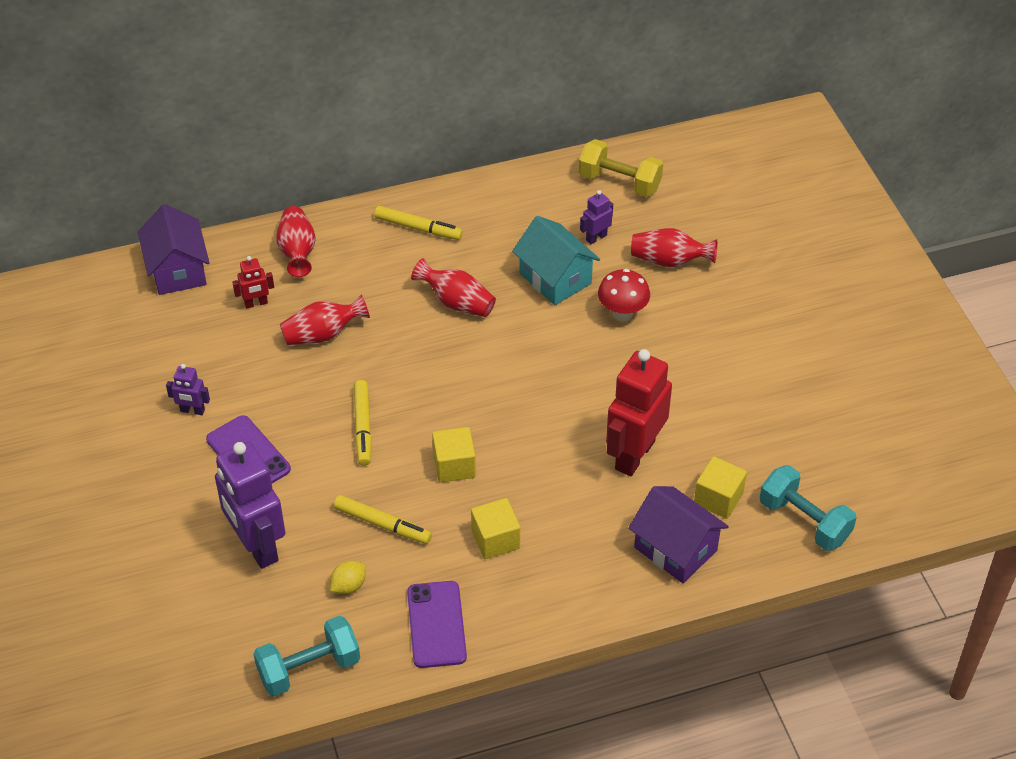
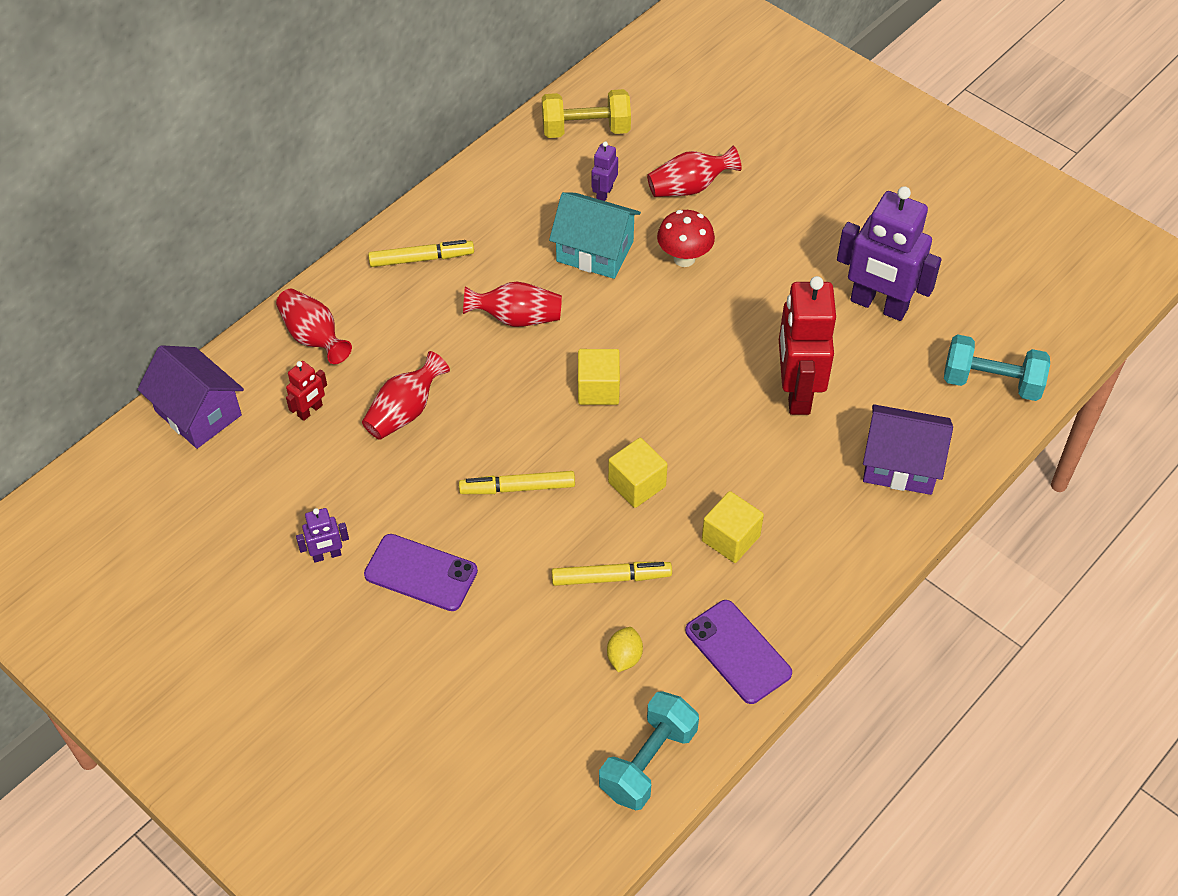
camera: 30 degrees left, 5 degrees up
(257, 546) = (501, 664): purple robot -> purple robot (878, 305)
(363, 427) = (517, 488): yellow marker -> yellow marker turned 120 degrees clockwise
(718, 498) = (902, 398): yellow cube -> yellow cube (598, 389)

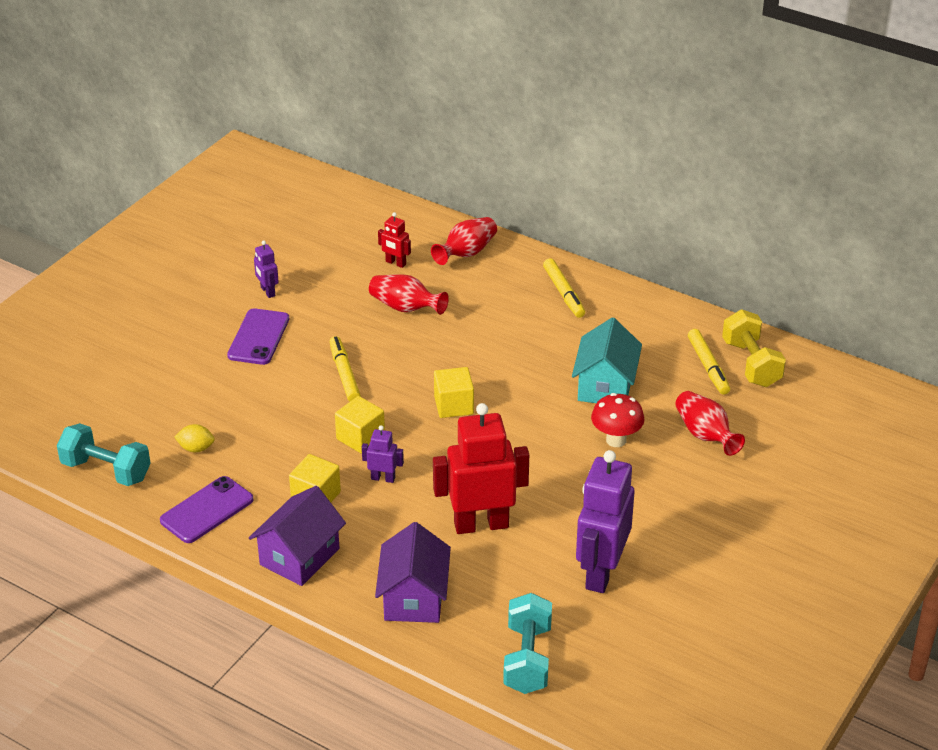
camera: 80 degrees right, 15 degrees down
(198, 413) = (381, 214): purple house -> purple house (299, 557)
(516, 318) = (516, 351): red vase -> none
(604, 194) = (676, 383): purple robot -> purple robot (383, 478)
(611, 578) = (268, 433): yellow marker -> yellow marker (708, 367)

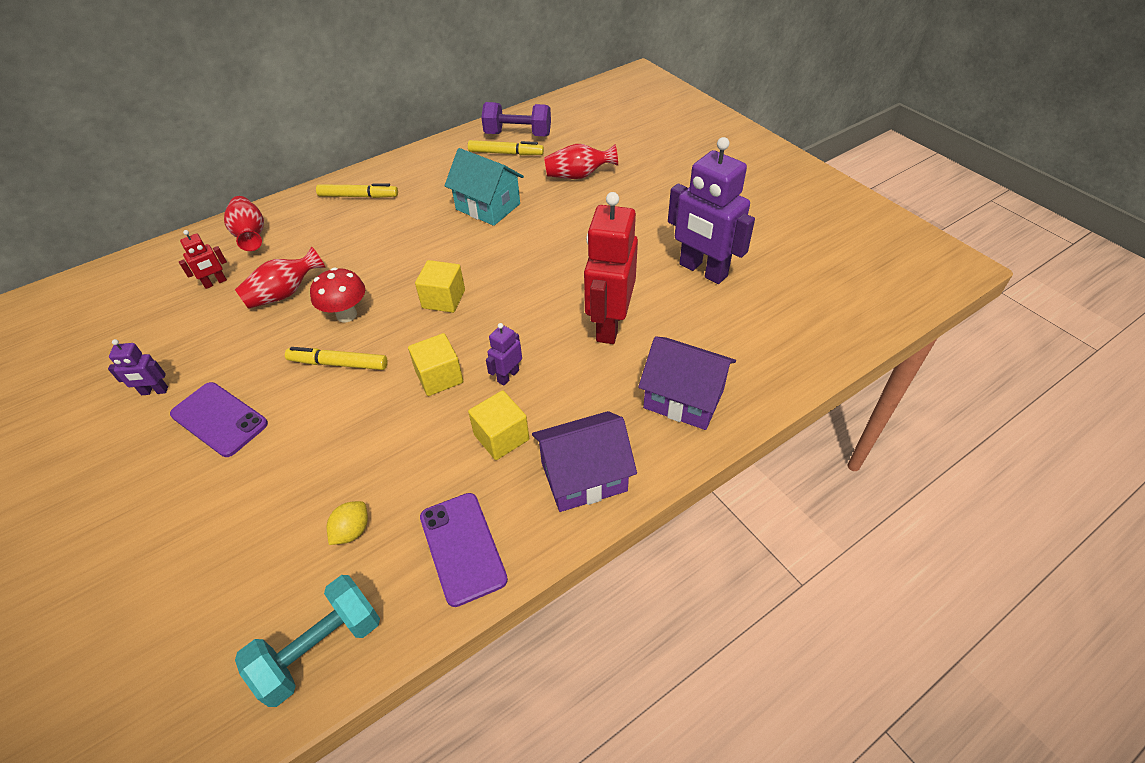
camera: 65 degrees left, 10 degrees up
(299, 557) = (583, 476): purple house -> purple house turned 75 degrees counterclockwise
(527, 659) = (789, 343): turquoise dumbbell -> none
(616, 440) = (554, 219): red mushroom -> red mushroom (346, 315)
(751, 364) = (518, 134): yellow dumbbell -> purple dumbbell

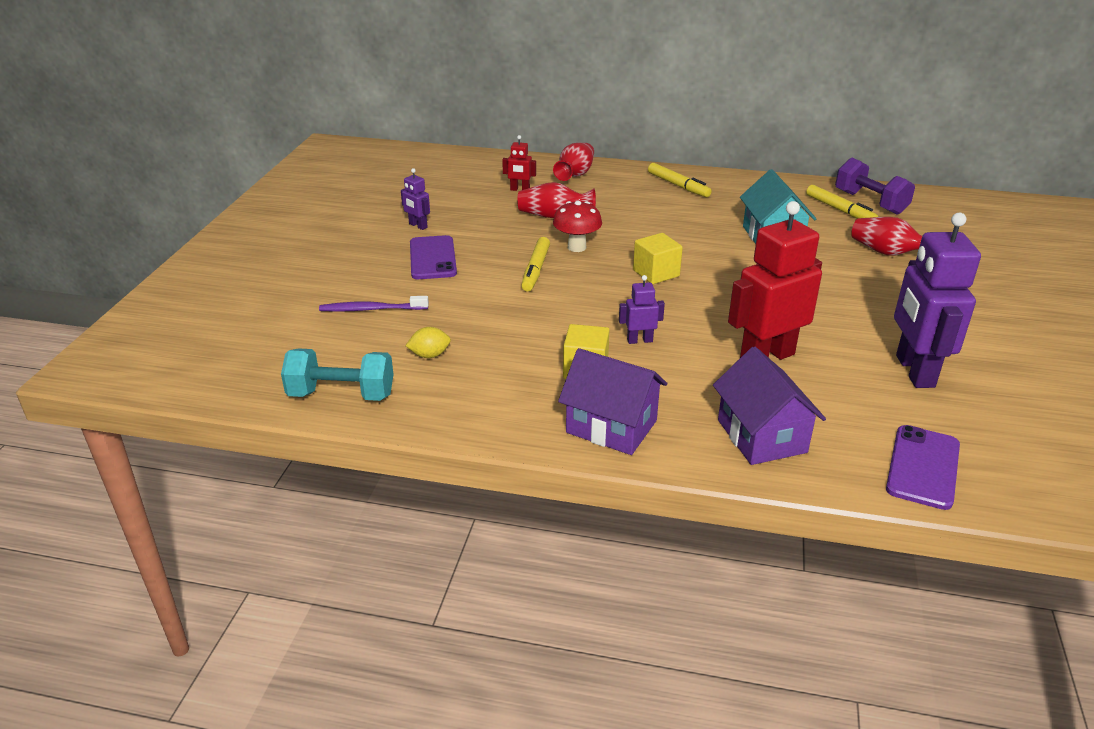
camera: 45 degrees right, 15 degrees down
(226, 526) = (371, 309): none -> purple toothbrush
(338, 364) = (536, 270): yellow marker -> yellow marker turned 135 degrees counterclockwise
(439, 377) = (590, 313): yellow cube -> none
(462, 548) = (479, 406): purple phone -> purple phone (923, 467)

